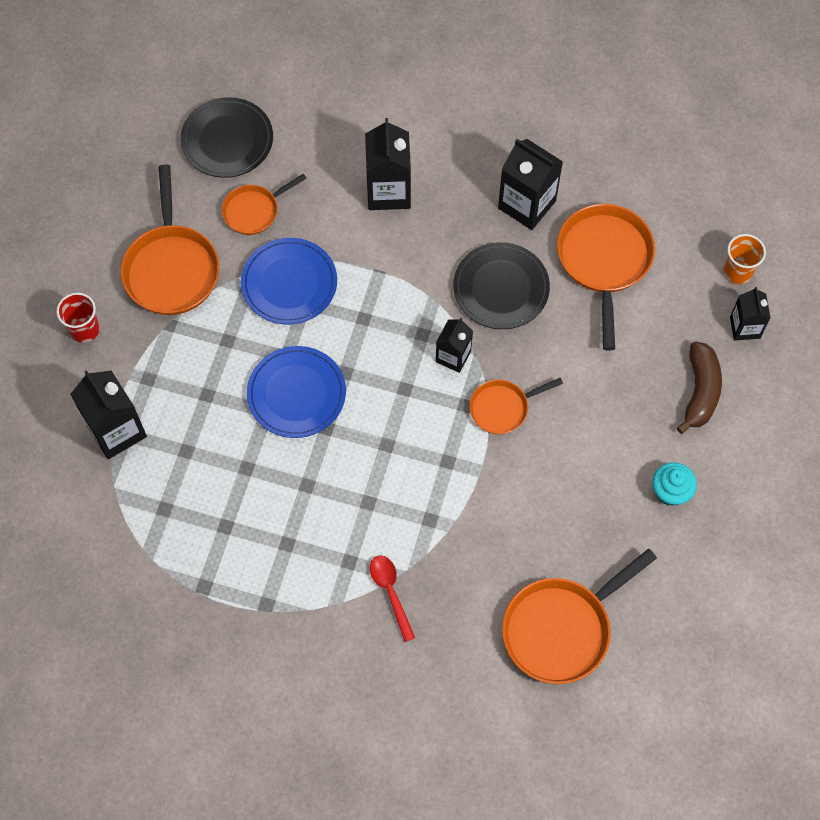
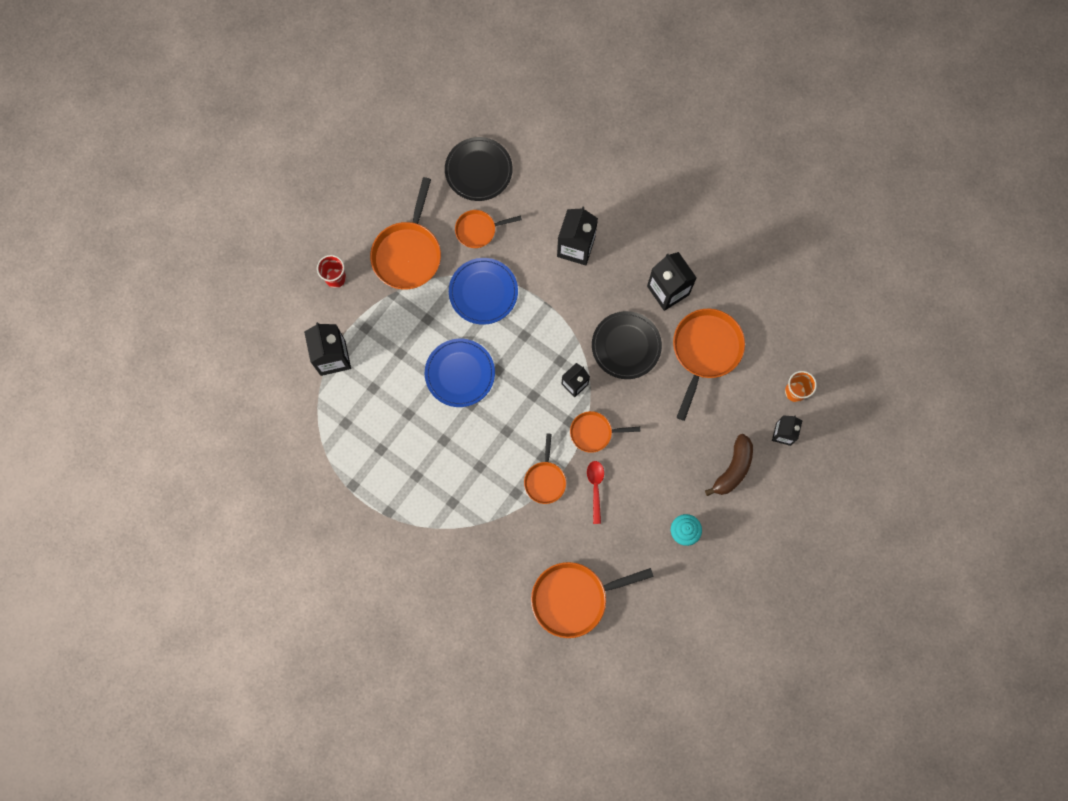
camera: 20 degrees right, 10 degrees up
(390, 592) = (472, 533): red spoon -> red spoon (595, 488)
(462, 489) = (545, 480): none -> orange pan

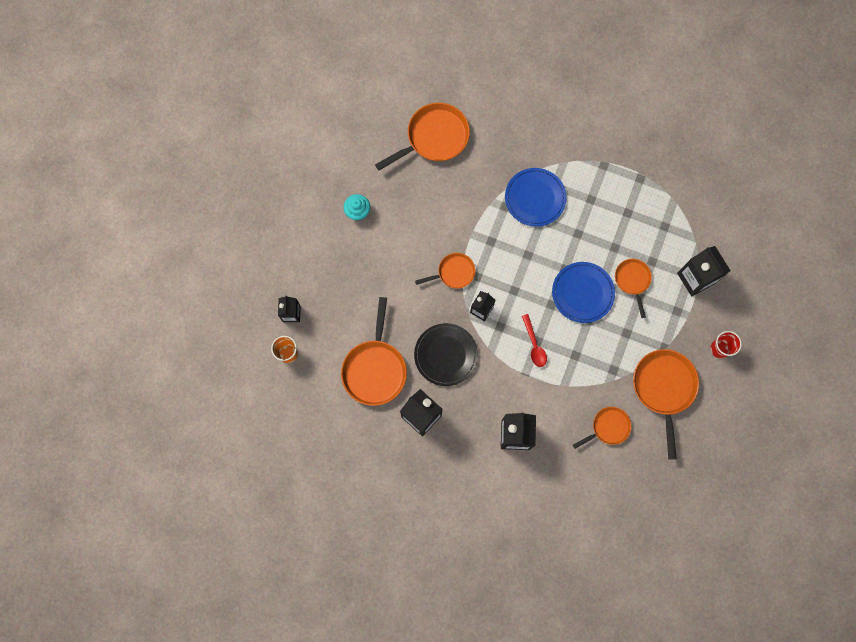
camera: 165 degrees right, 0 degrees up
(478, 170) = (626, 486): black plate -> none
(483, 292) = (585, 370): blue plate -> blue plate (535, 198)
(545, 480) = (483, 223): orange pan -> orange pan (632, 281)
(595, 488) = (440, 228): red spoon -> red spoon (534, 345)
(733, 469) = (328, 273): brown banana -> none

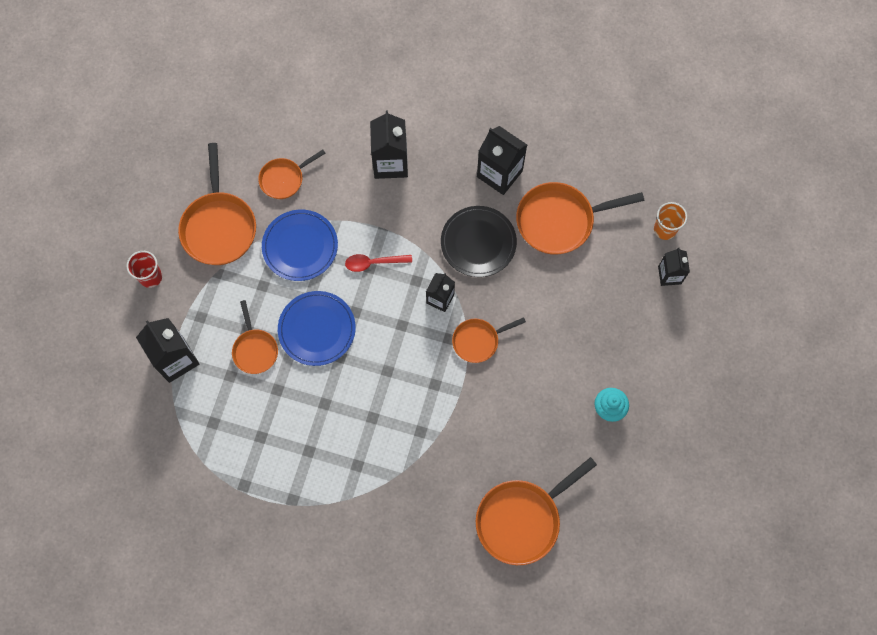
camera: 175 degrees right, 5 degrees down
(375, 369) = (560, 221): orange pan -> orange pan turned 105 degrees counterclockwise
(534, 345) = (373, 263): red spoon -> red spoon turned 75 degrees counterclockwise
(535, 198) = (382, 446): blue plate -> blue plate (300, 246)

